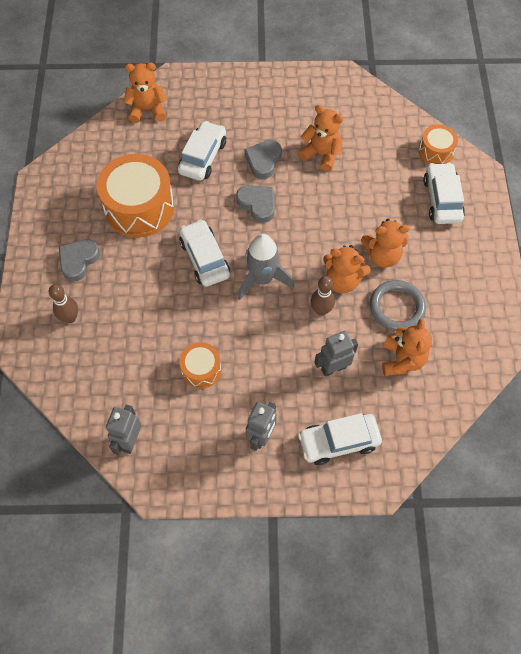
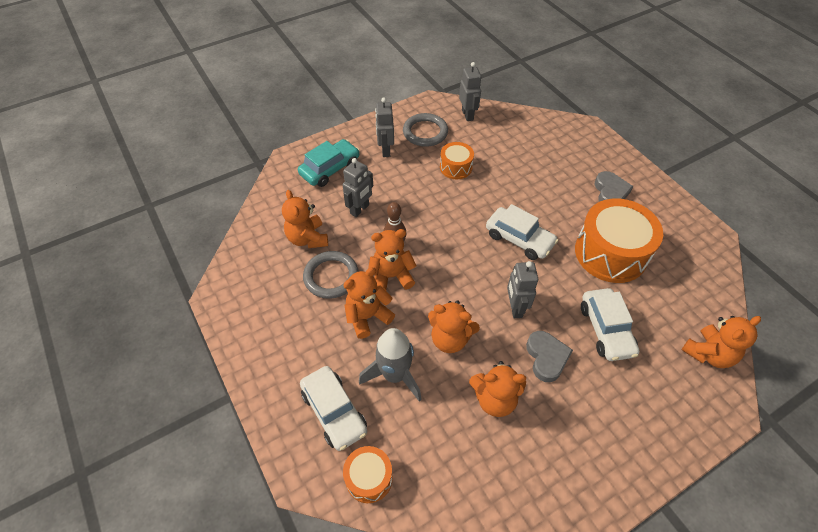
camera: 150 degrees right, 10 degrees down
(70, 318) = (574, 156): brown bowling pin -> none
(199, 440) = (425, 132): none -> grey ring
(257, 204) = (515, 308): grey heart -> grey robot
(262, 279) = (460, 246): grey rocket -> grey rocket (394, 375)
(326, 207) = (450, 339): none -> orange teddy bear
(338, 442) = (330, 169): white car -> turquoise car

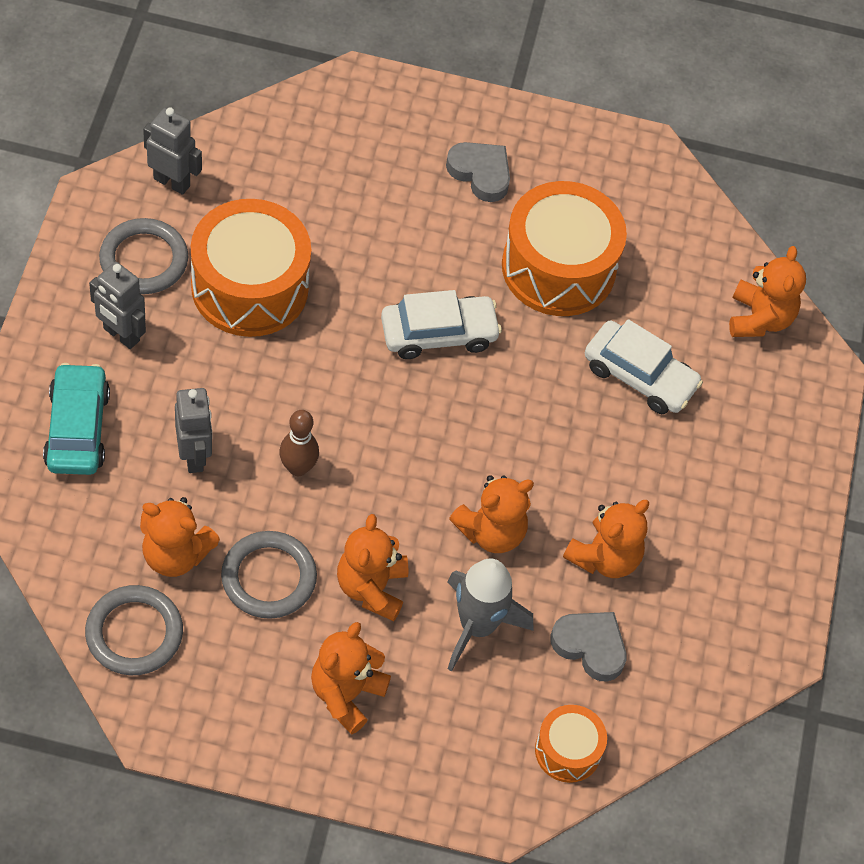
camera: 55 degrees left, 5 degrees up
(256, 254) = (134, 633): none -> grey ring
(334, 412) = (459, 722): white car -> none
(391, 276) = (341, 514): orange teddy bear -> orange teddy bear (346, 694)
(456, 167) = (250, 287): orange drum -> orange drum, size x1.95
(515, 308) = (522, 431): grey robot -> none
(546, 357) = (611, 463): grey heart -> grey heart (590, 646)

